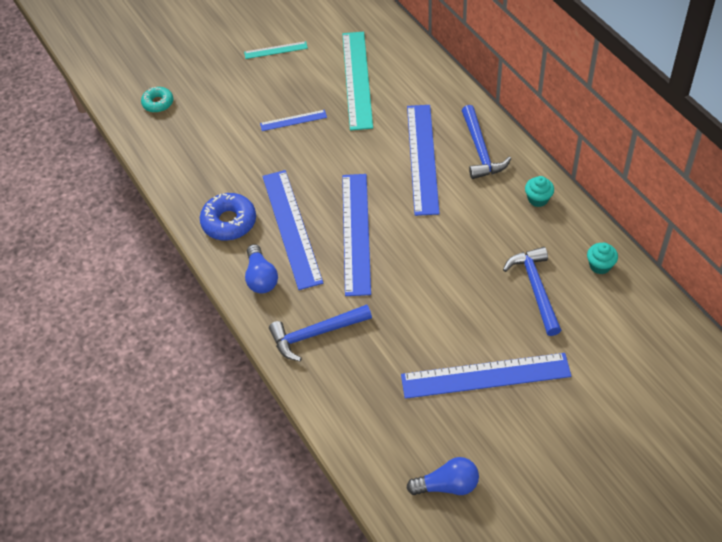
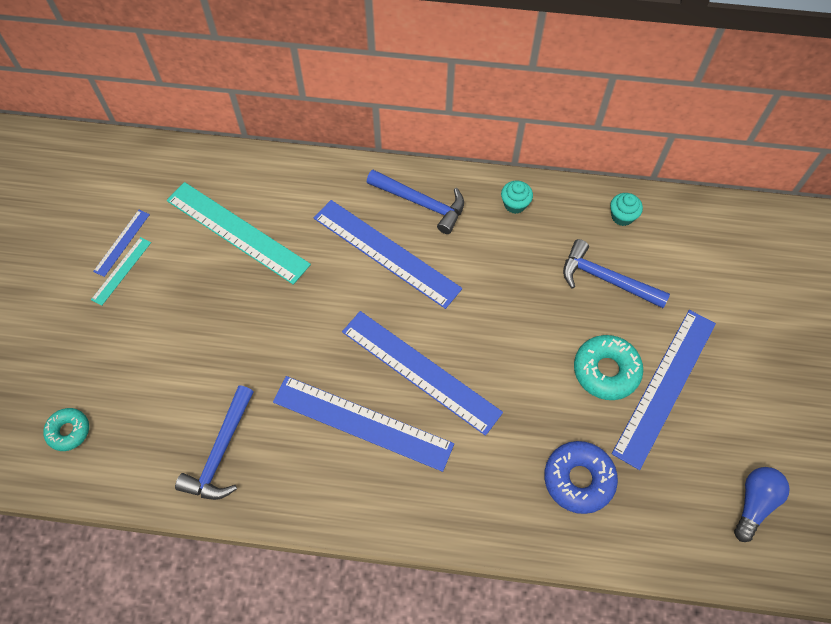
camera: 55 degrees left, 10 degrees up
(229, 222) = (300, 475): blue donut -> blue donut (578, 479)
(261, 278) = (397, 495): blue light bulb -> none
(293, 120) = (230, 322): blue ruler -> blue ruler (122, 242)
(315, 334) = (507, 494): blue hammer -> blue hammer (221, 452)
(461, 333) = (606, 371): none -> turquoise donut

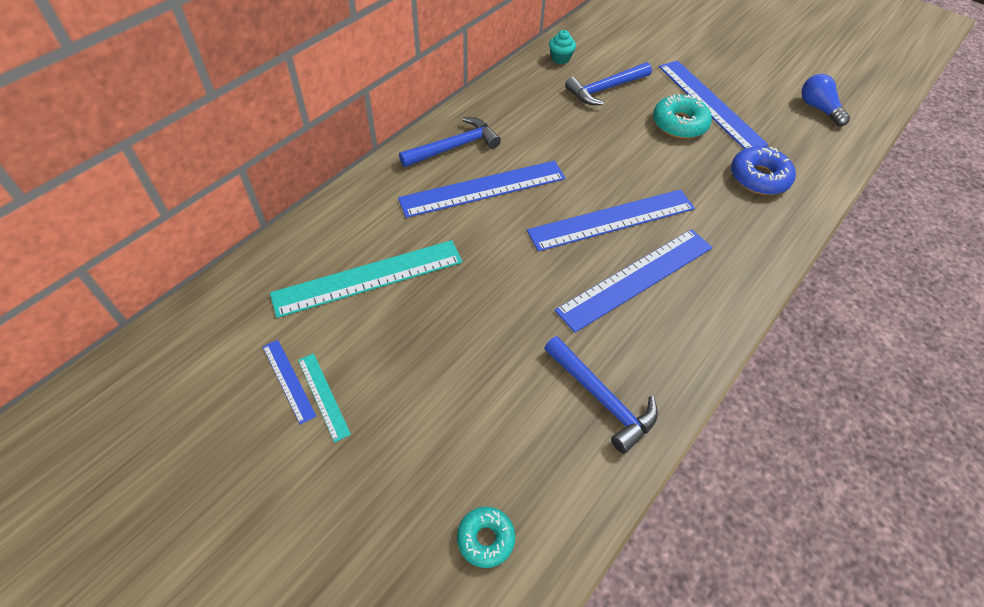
camera: 60 degrees left, 10 degrees down
(515, 204) = (503, 100): turquoise cupcake -> none

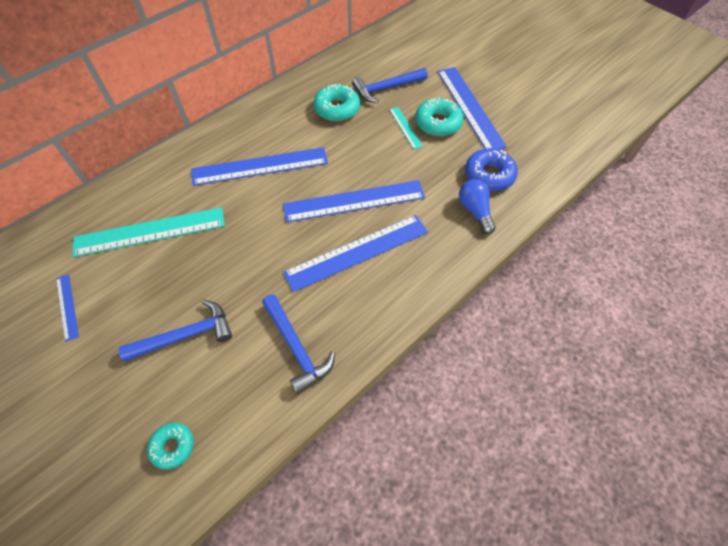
camera: 10 degrees right, 5 degrees up
(323, 396) = (88, 321): turquoise ruler -> turquoise ruler (405, 127)
(454, 147) = (248, 130): blue hammer -> blue hammer (186, 335)
(554, 115) = (337, 109): none -> turquoise donut
(560, 58) = (358, 59): turquoise cupcake -> none
(818, 109) = (563, 118): blue light bulb -> blue light bulb (475, 211)

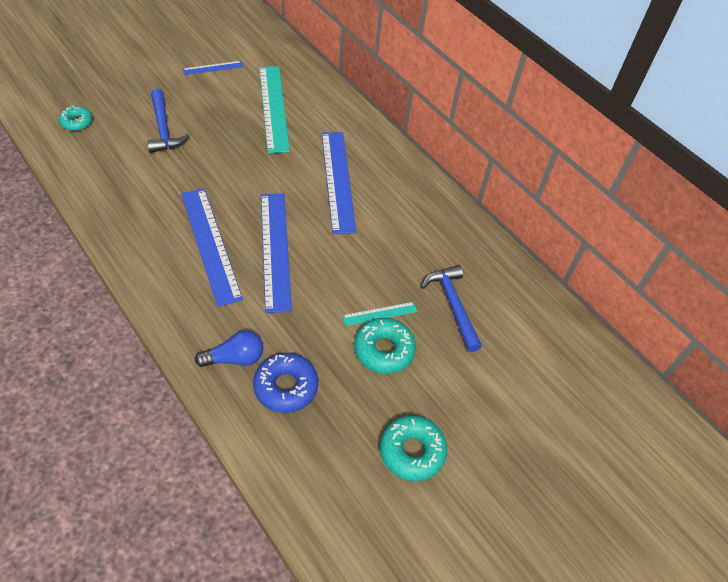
camera: 90 degrees right, 5 degrees down
(296, 348) = (125, 192): blue hammer -> none
(337, 109) = (418, 251): turquoise donut -> turquoise donut (412, 451)
(469, 107) = (410, 393): blue ruler -> none

